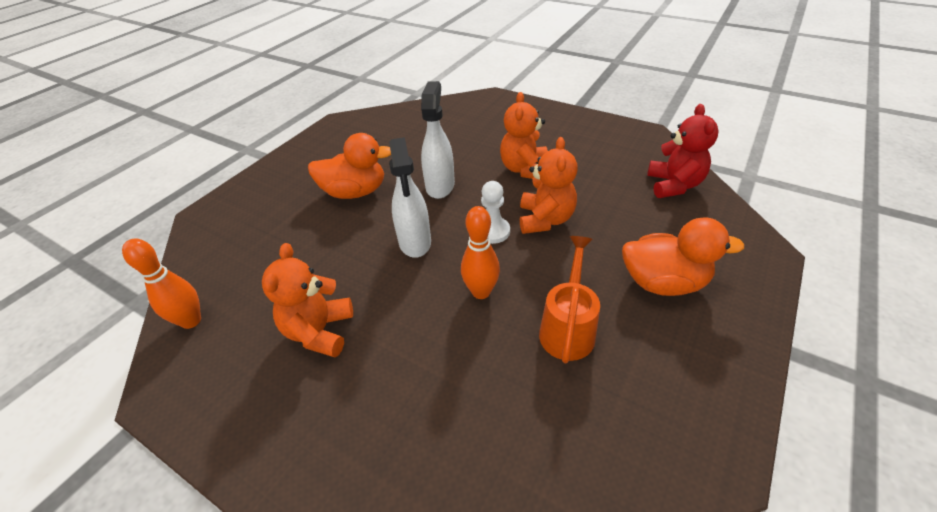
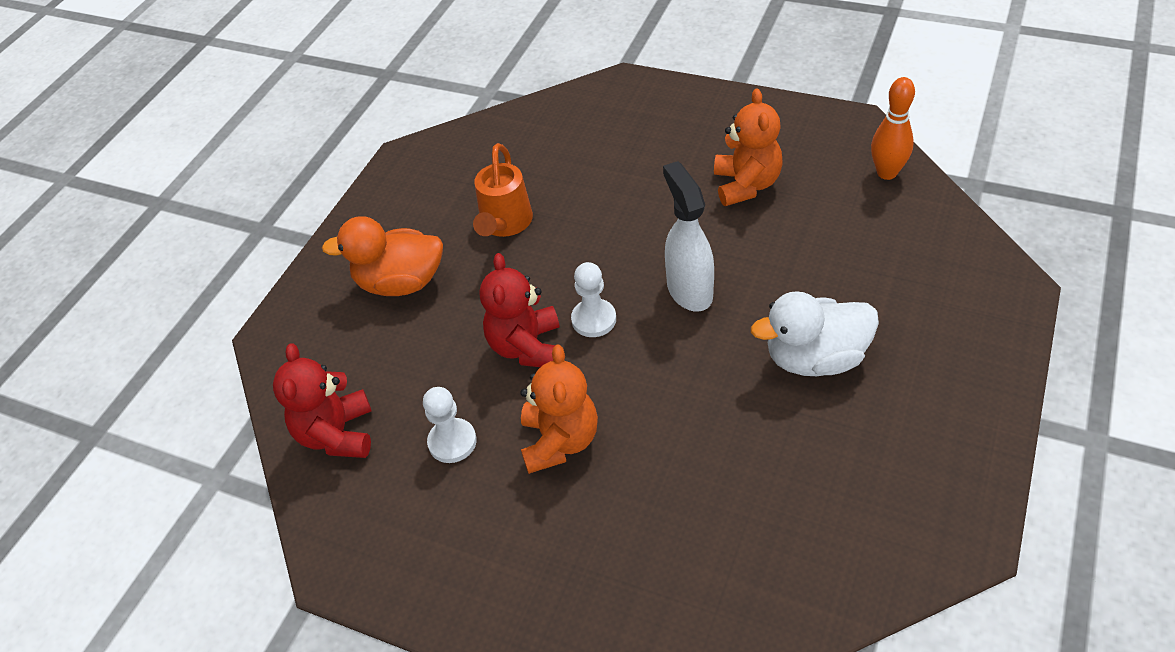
camera: 175 degrees right, 5 degrees up
(355, 192) = (815, 358): orange duck -> white duck
(440, 186) = (687, 388): white spray bottle -> none
(481, 292) = (595, 244): orange bowling pin -> none
(545, 219) = (526, 347): orange teddy bear -> red teddy bear
(592, 175) = (452, 442): none -> white pawn

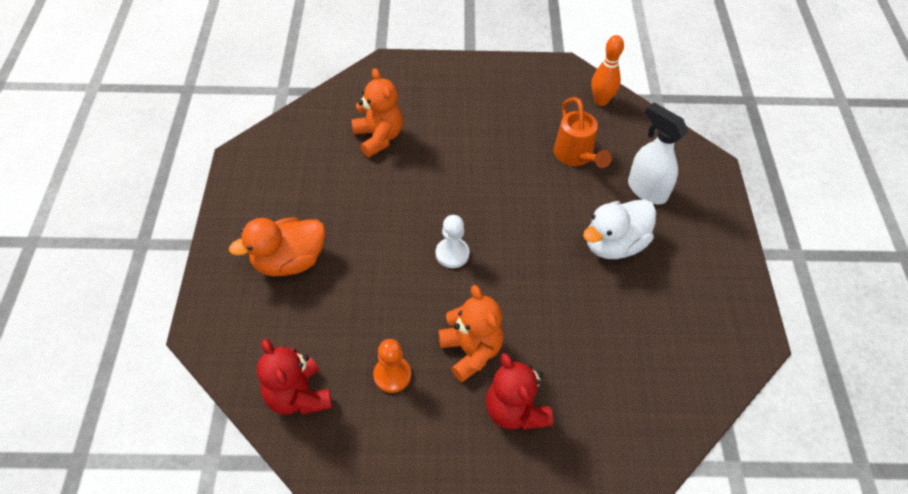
camera: 30 degrees left, 5 degrees up
(452, 442) = (392, 375): white pawn -> orange pawn
(505, 224) = (350, 195): orange watering can -> orange watering can (576, 156)
(526, 347) = (413, 287): red teddy bear -> red teddy bear (515, 410)
(689, 290) = (509, 215): white spray bottle -> white spray bottle (646, 190)
(746, 185) = (512, 128): orange teddy bear -> orange teddy bear (378, 137)

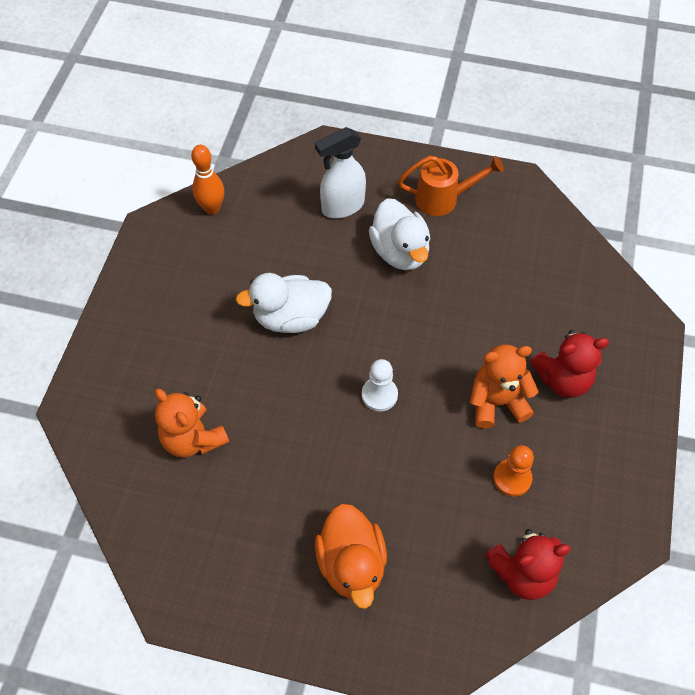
camera: 75 degrees left, 5 degrees up
(378, 137) = (193, 439): orange teddy bear -> orange teddy bear turned 120 degrees counterclockwise
(510, 176) = (290, 317): none -> white duck
(576, 156) = (281, 252): orange watering can -> orange watering can (443, 199)

